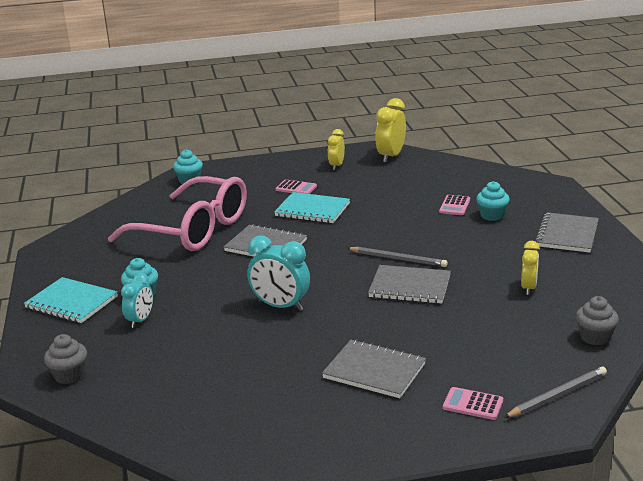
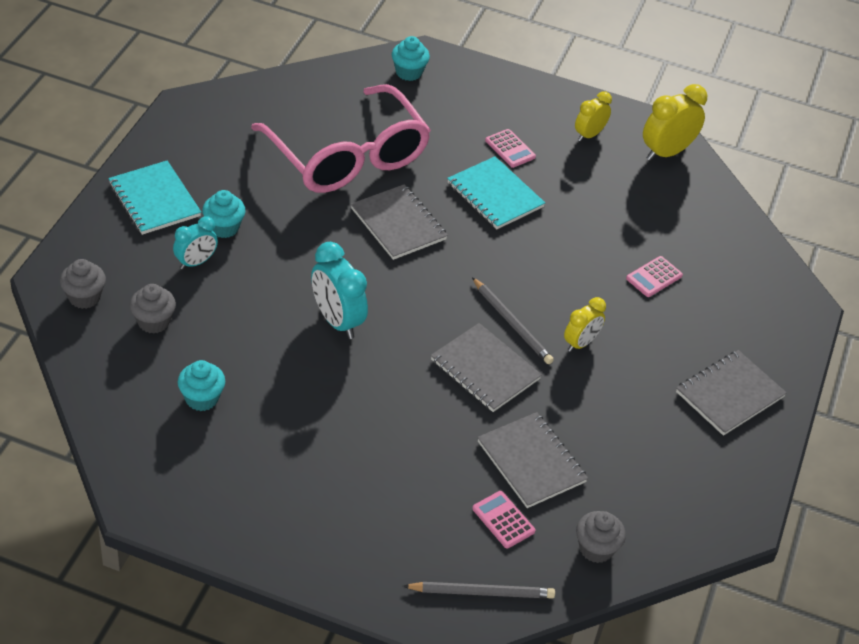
camera: 25 degrees right, 20 degrees up
(142, 364) = (153, 322): none -> grey cupcake
(374, 371) = (346, 458): grey notebook -> grey notebook (531, 462)
(473, 404) = (394, 552): pink calculator -> pink calculator (503, 520)
(492, 215) = (678, 317): turquoise cupcake -> turquoise cupcake (202, 398)
(528, 288) = (602, 444): yellow clock -> yellow clock (580, 343)

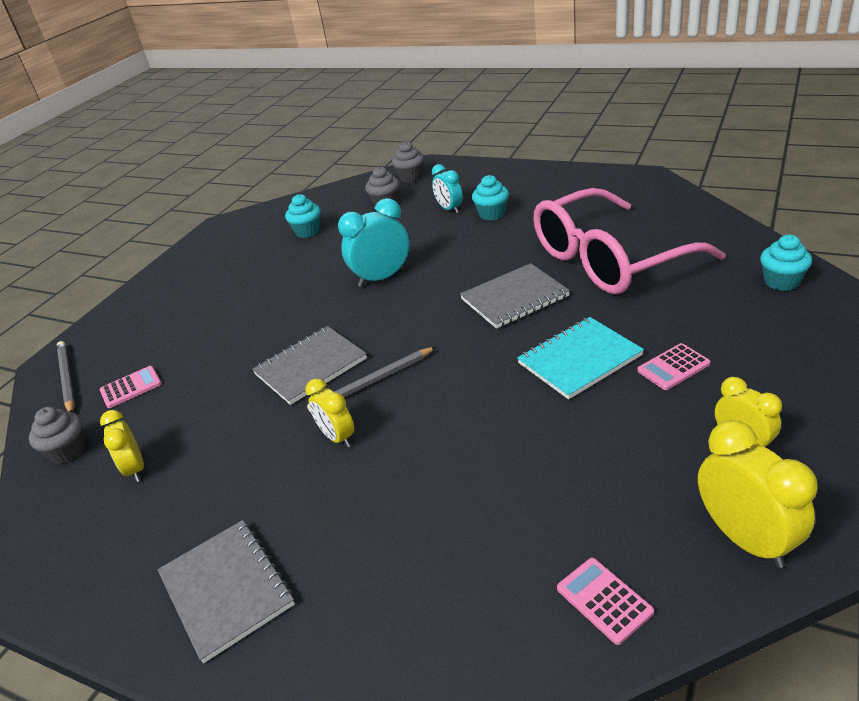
camera: 105 degrees right, 10 degrees down
(154, 200) = (519, 183): turquoise notebook -> none
(482, 592) = (67, 378): grey pencil -> grey pencil turned 150 degrees clockwise
(531, 462) = (187, 403): grey notebook -> none
(618, 483) = (135, 469): none -> yellow clock
(654, 277) = (450, 511): pink calculator -> pink calculator (604, 600)

